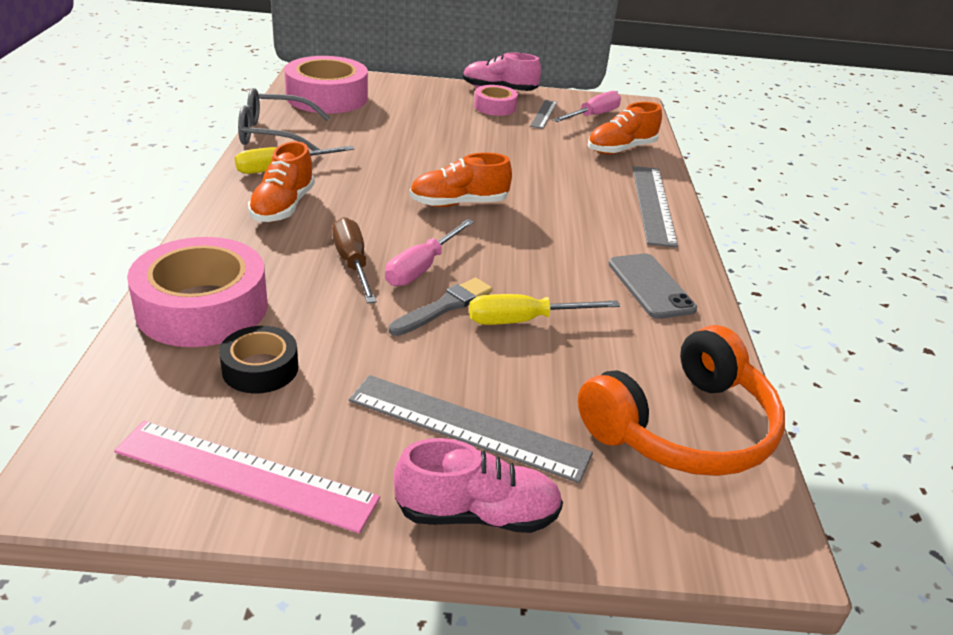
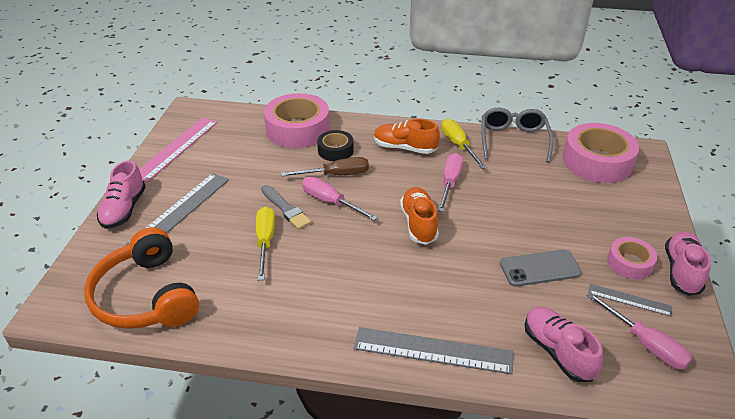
camera: 100 degrees right, 5 degrees up
(260, 368) = (244, 148): black tape -> black tape (335, 150)
(370, 179) = (450, 183): none -> pink screwdriver
(621, 149) = (557, 352): orange shoe -> pink shoe
(650, 286) = (296, 315): grey phone -> grey phone (540, 268)

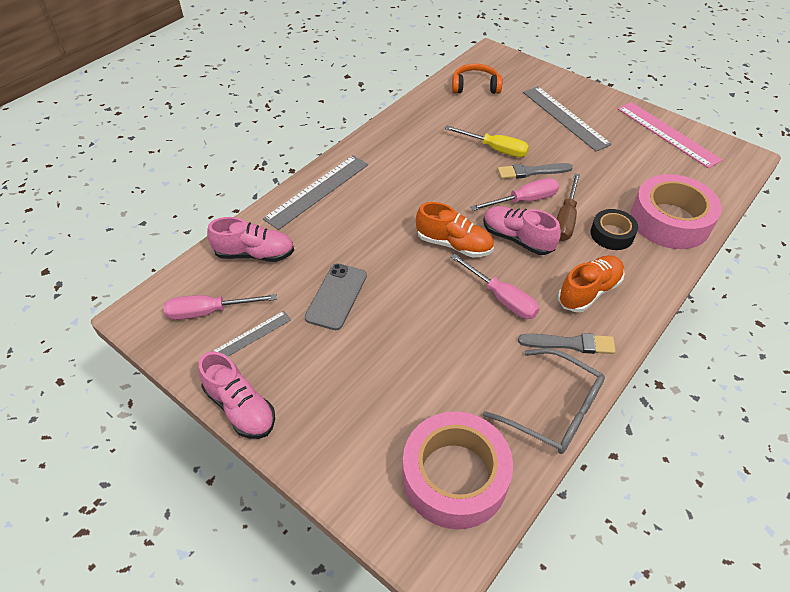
camera: 120 degrees right, 10 degrees up
(124, 209) = (584, 93): pink shoe -> pink shoe (517, 239)
(146, 296) = (475, 86): orange headphones -> orange headphones, size x0.59
(458, 145) = (570, 344): yellow screwdriver -> grey brush
(629, 263) = (285, 371): pink tape -> none

